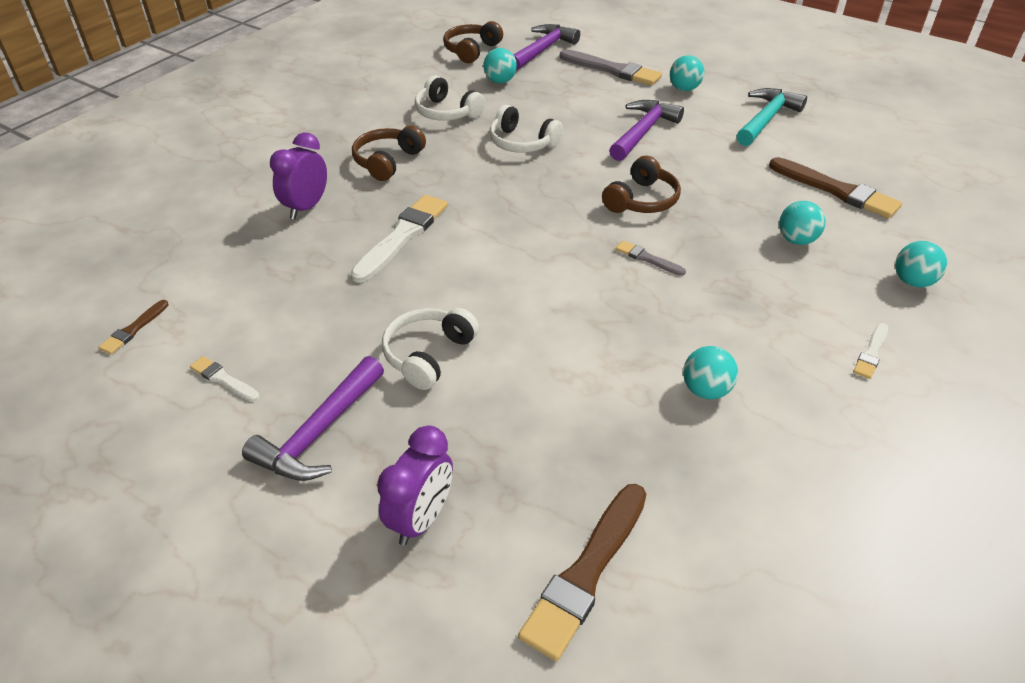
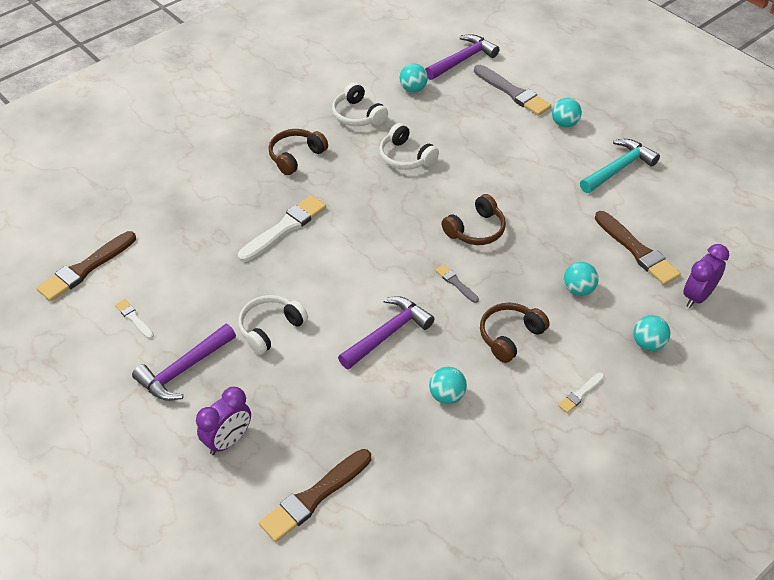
camera: 15 degrees right, 5 degrees up
(134, 329) = (85, 268): brown brush -> brown brush, size x1.98
(306, 207) = (224, 189): purple clock -> purple clock (697, 296)
(471, 50) = (402, 50): brown headphones -> brown headphones (510, 336)
(643, 132) = (508, 163): purple hammer -> purple hammer (387, 334)

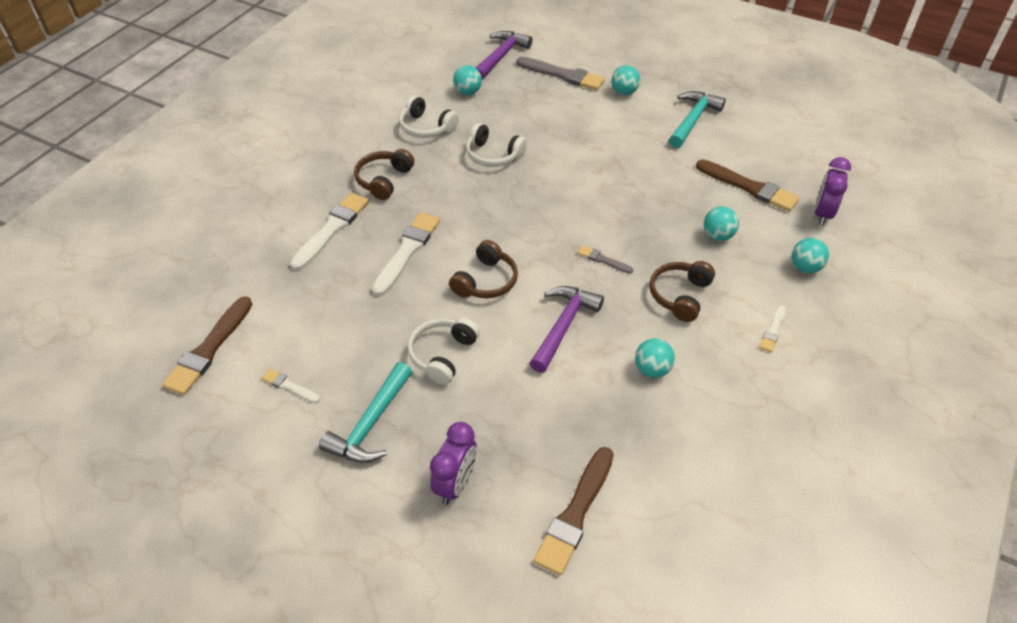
camera: 20 degrees left, 0 degrees up
(184, 369) = (371, 423): purple hammer -> turquoise hammer
(230, 191) = (331, 229): none -> white brush
(476, 230) = (595, 206): brown headphones -> brown headphones (486, 281)

